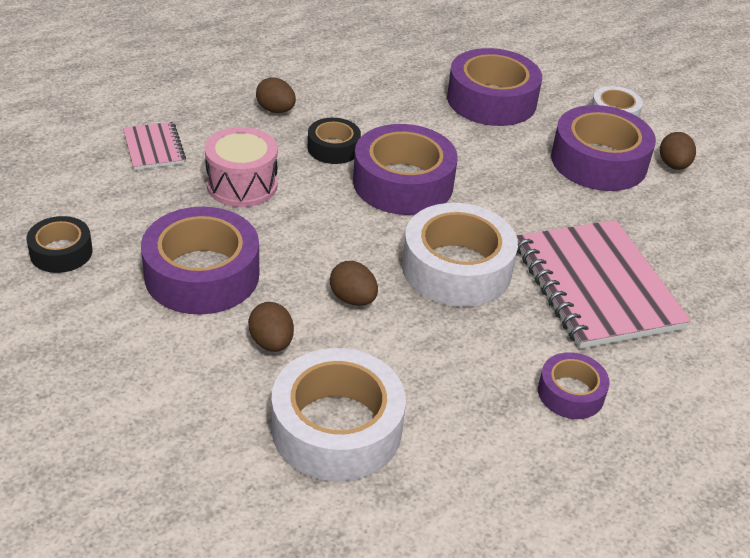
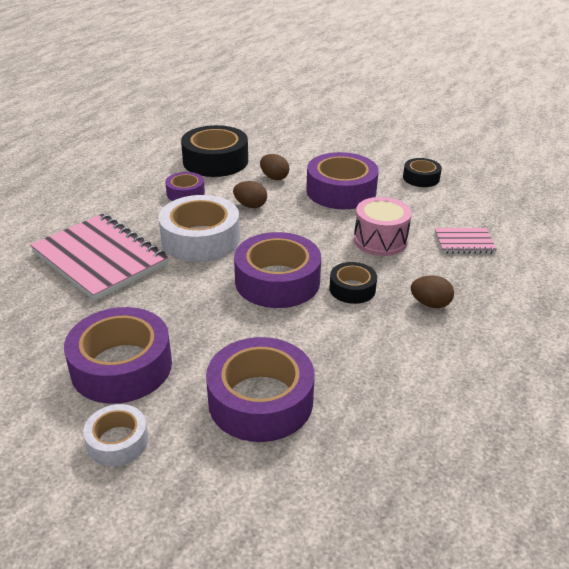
camera: 155 degrees right, 5 degrees down
(154, 148) = (464, 242): pink notebook -> pink notebook turned 45 degrees counterclockwise
(336, 428) = (215, 161): white tape -> black tape
(570, 393) = (103, 203): purple tape -> purple tape (185, 193)
(673, 165) = (41, 393): brown egg -> none

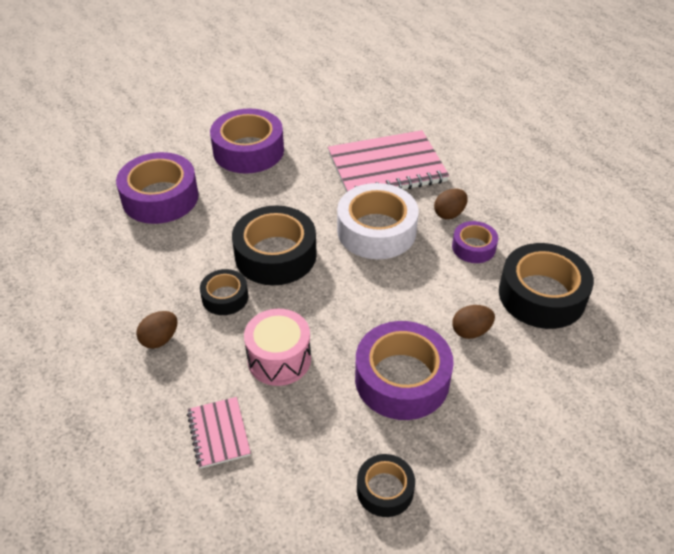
camera: 120 degrees right, 10 degrees up
(117, 441) = (188, 136): white tape -> none
(250, 205) = (417, 286): brown egg -> brown egg (449, 214)
(277, 281) = (275, 255): purple tape -> black tape
(464, 242) = (218, 433): pink notebook -> pink notebook turned 45 degrees counterclockwise

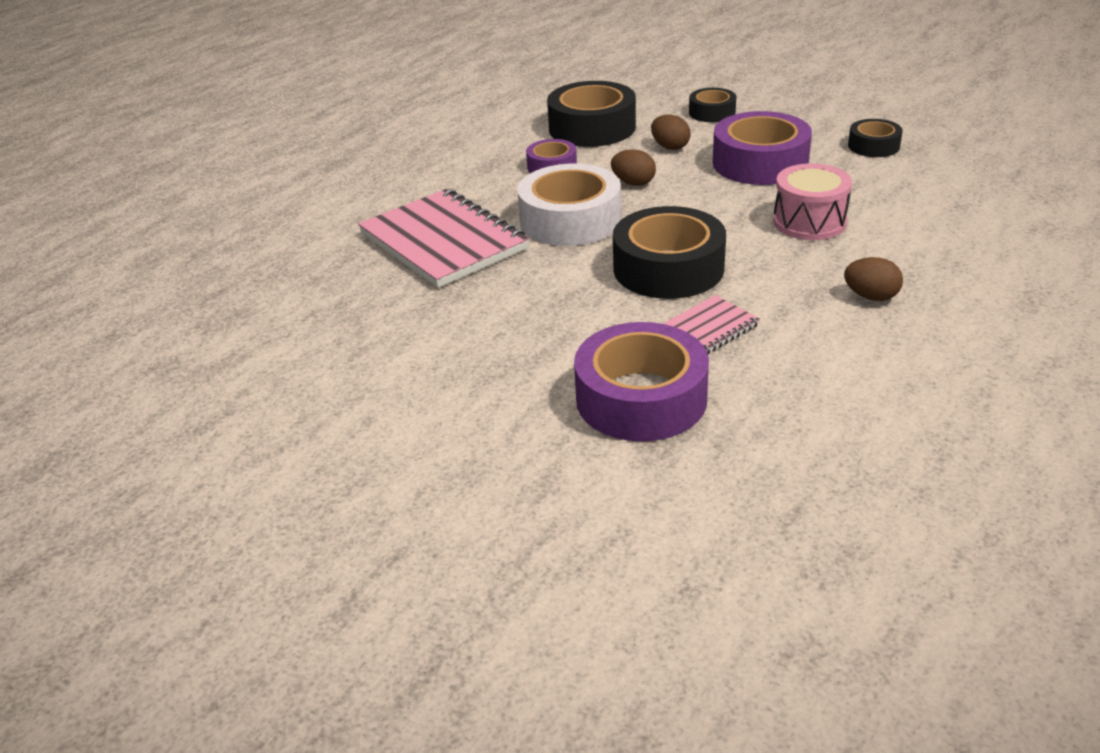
camera: 110 degrees left, 10 degrees down
(218, 433) = (926, 225): pink notebook -> pink notebook (709, 328)
(225, 297) = (767, 278): black tape -> black tape (712, 112)
(248, 150) = (471, 358): purple tape -> none
(449, 214) = (506, 188): brown egg -> brown egg (633, 183)

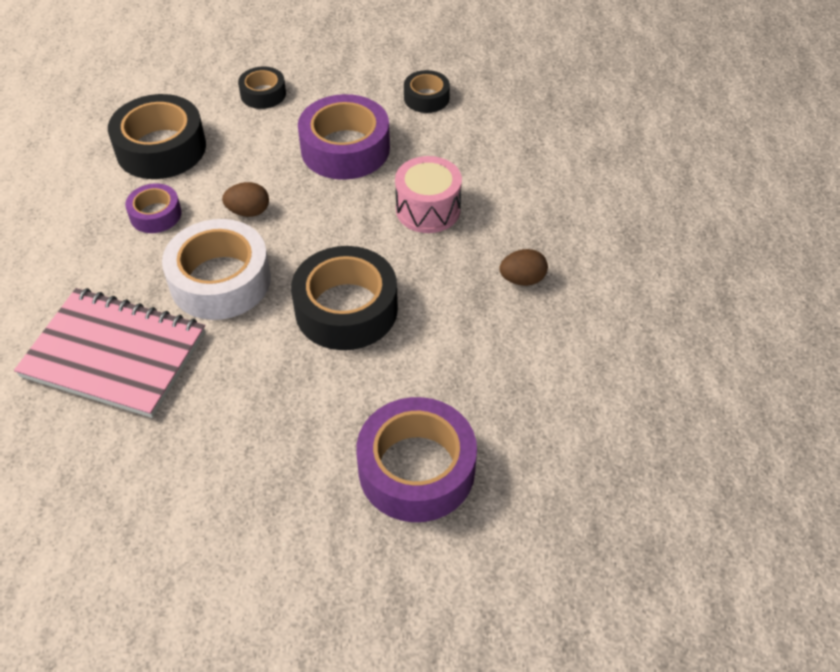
camera: 35 degrees left, 15 degrees up
(670, 147) = (253, 152): brown egg -> none
(709, 328) = (422, 366): pink notebook -> none

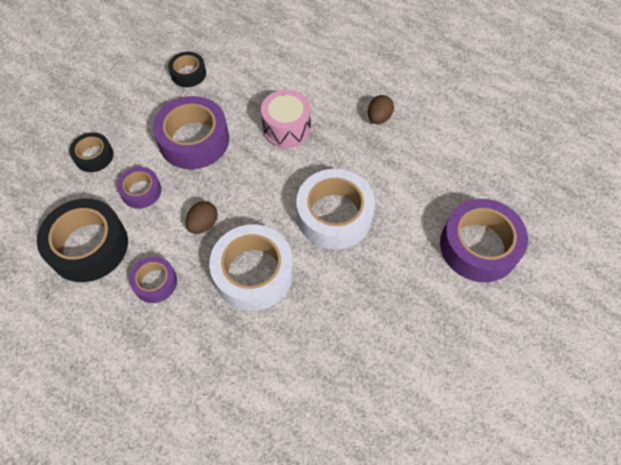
camera: 55 degrees left, 10 degrees up
(114, 354) = (270, 372): pink notebook -> none
(250, 147) = (141, 191): none -> purple tape
(346, 309) = (334, 215): black tape -> white tape

